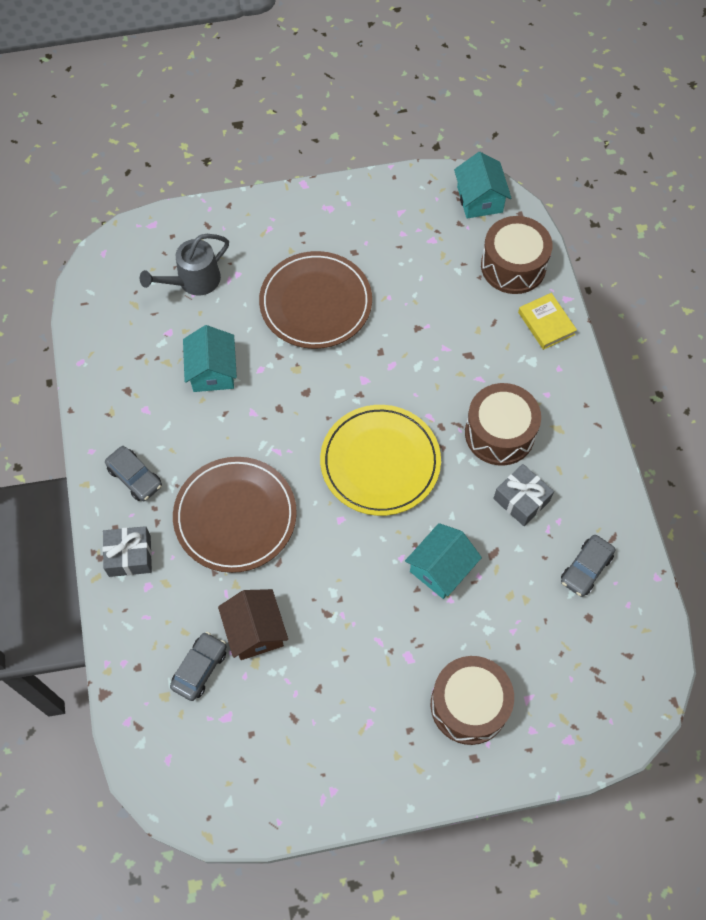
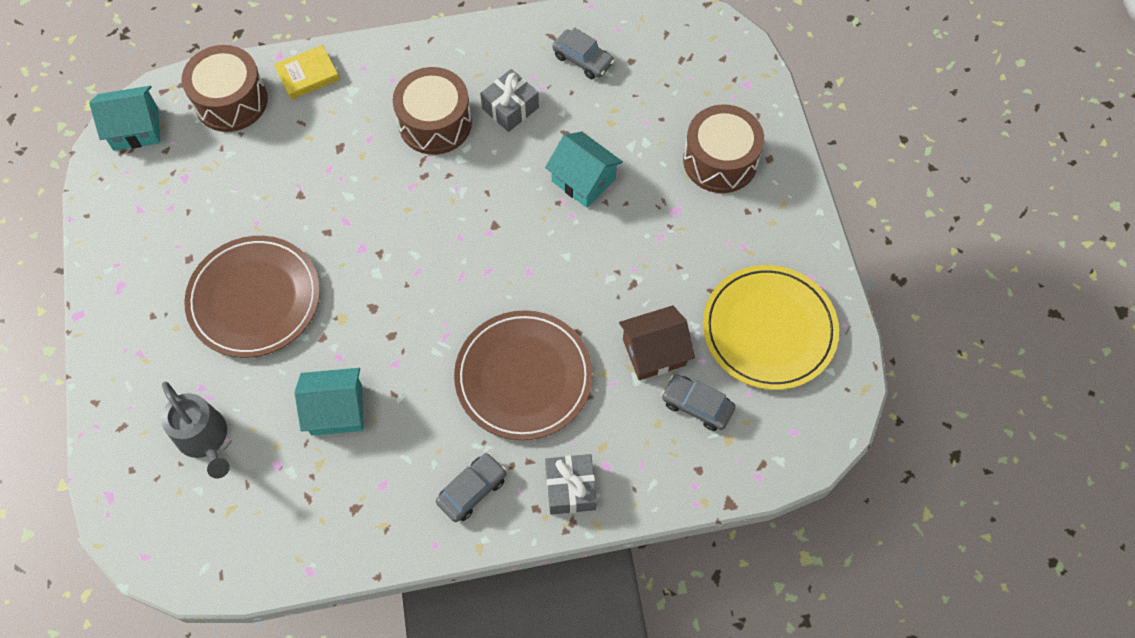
camera: 90 degrees left, 0 degrees up
(380, 462) = (463, 233): yellow plate -> yellow plate (769, 329)

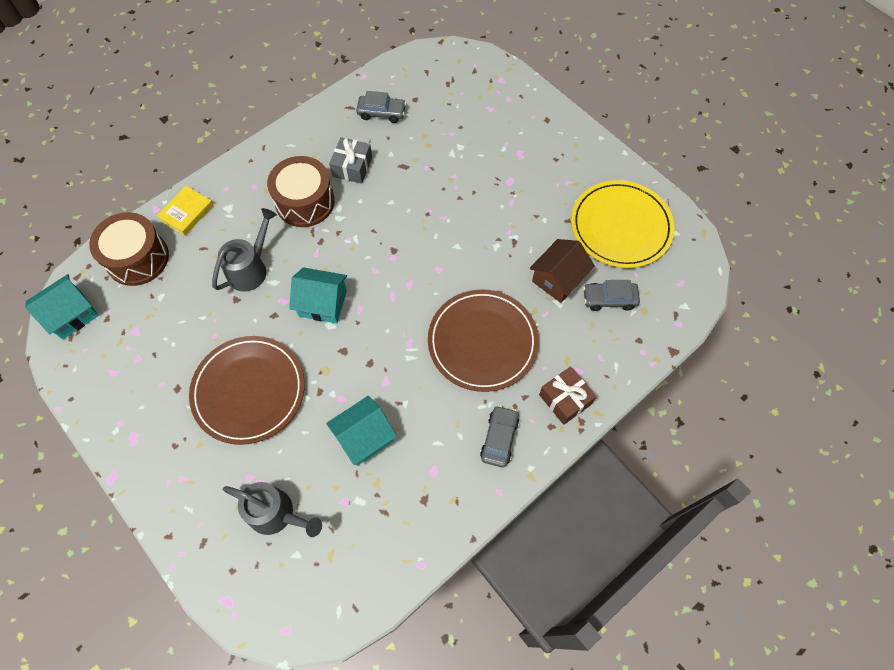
camera: 30 degrees left, 0 degrees up
(335, 169) = (251, 268): none -> grey watering can
(570, 488) = (565, 399): grey gift -> brown gift
(583, 180) = (435, 190): turquoise house -> turquoise house (322, 303)
(720, 161) = (516, 135): brown drum -> none

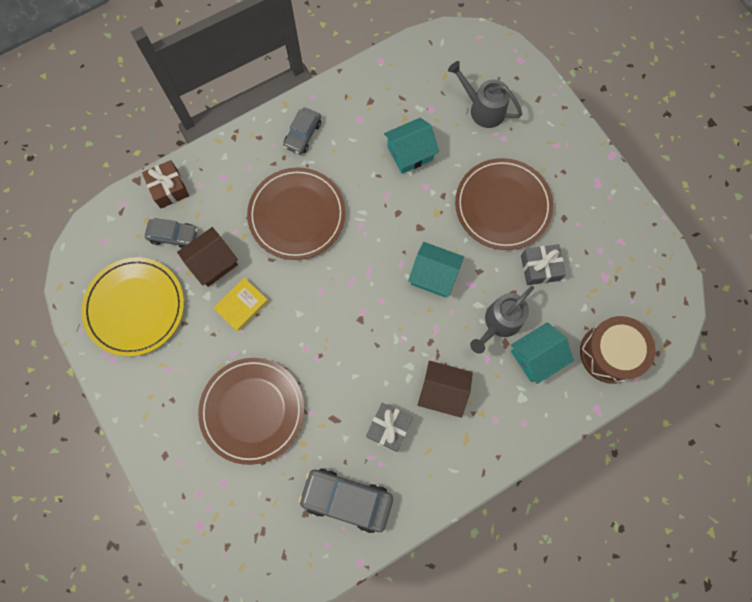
camera: 170 degrees left, 10 degrees up
(71, 315) = (666, 303): turquoise house -> turquoise house (536, 356)
(187, 213) = (564, 399): yellow book -> yellow book (241, 305)
(207, 329) = (540, 268): none -> grey gift
(305, 202) = (442, 391): brown drum -> brown house
(381, 113) = (347, 499): grey car -> grey car, size x1.60
(480, 161) = (252, 410): none -> brown plate
(565, 399) = (241, 156): brown gift -> brown gift (169, 188)

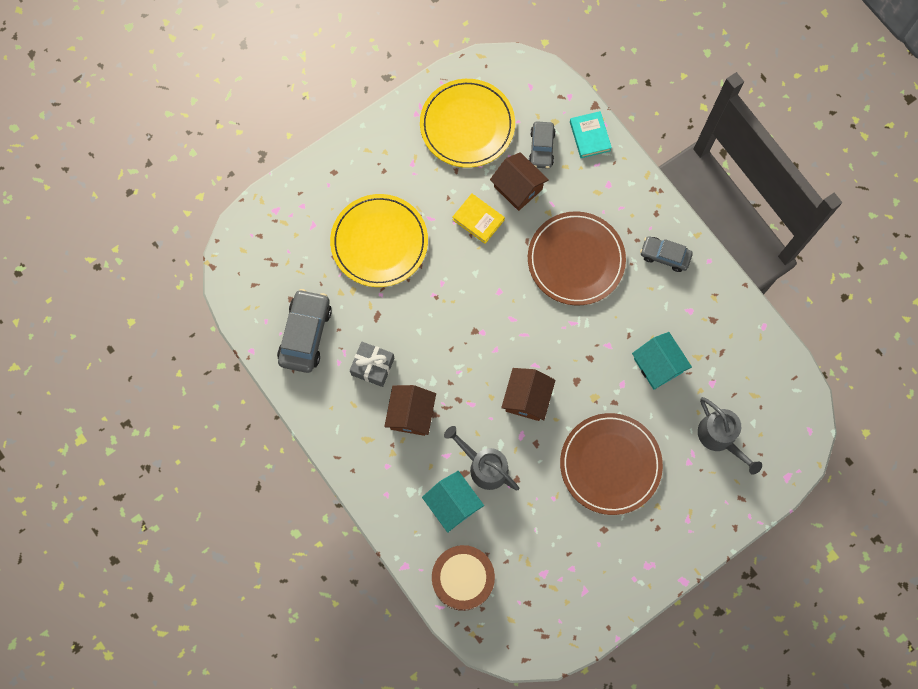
camera: 85 degrees right, 0 degrees up
(169, 188) = (590, 136): brown gift -> turquoise book
(252, 410) = (379, 242): brown plate -> yellow plate
(433, 275) = (527, 398): turquoise house -> brown house
(482, 109) = (720, 438): grey watering can -> grey watering can turned 120 degrees clockwise
(540, 268) = (546, 505): grey gift -> none

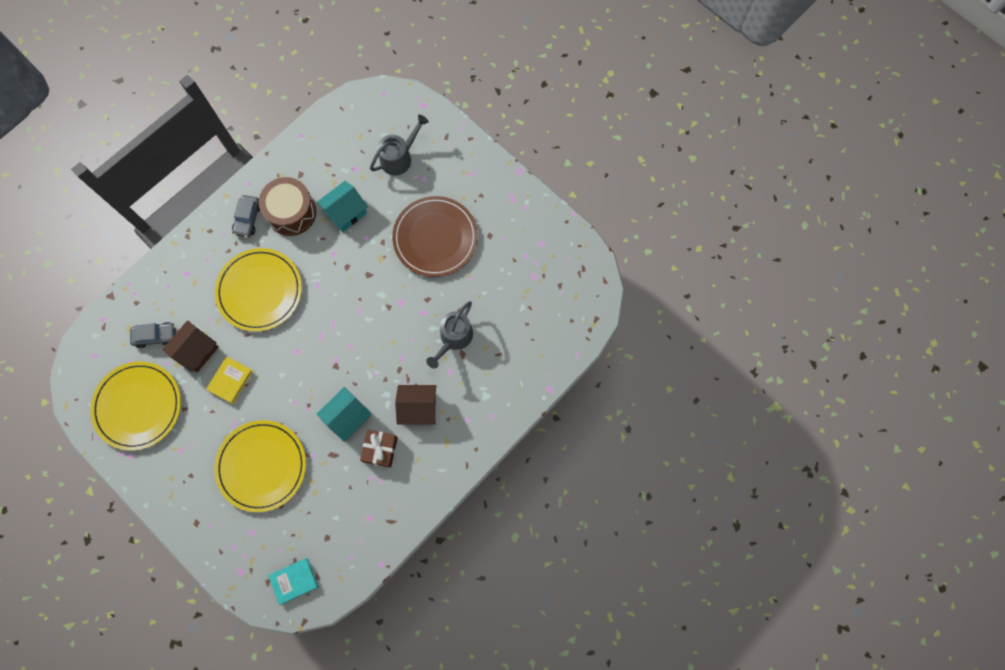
camera: 100 degrees left, 0 degrees up
(305, 334) = (358, 517): grey car -> none
(372, 366) = (380, 449): grey gift -> brown gift
(453, 504) = (490, 358): turquoise house -> turquoise house (347, 417)
(463, 579) = (550, 340): brown drum -> brown drum (291, 212)
(527, 398) = (389, 312): brown house -> none
(576, 260) = (260, 291): brown plate -> yellow plate
(590, 136) = (141, 296): turquoise book -> turquoise book (294, 581)

